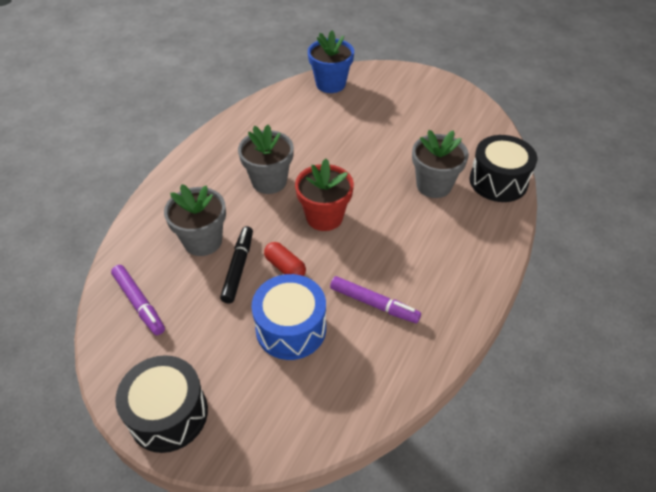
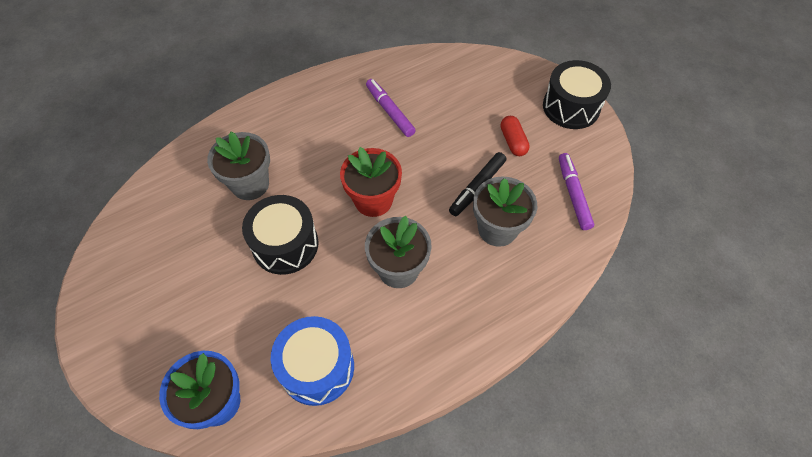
camera: 150 degrees left, 10 degrees up
(285, 267) = (438, 169): red capsule -> red capsule (513, 141)
(291, 328) = (461, 122): blue drum -> blue drum (317, 367)
(498, 181) = (192, 160): black drum -> black drum (285, 244)

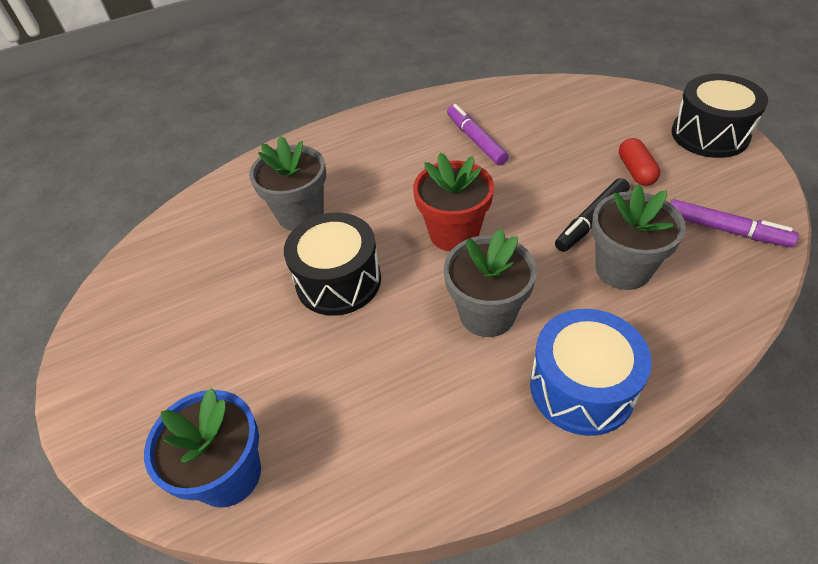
camera: 10 degrees right, 10 degrees down
(317, 367) = (371, 435): blue drum -> blue drum (582, 387)
(573, 194) = (726, 230): purple marker -> purple marker turned 120 degrees clockwise

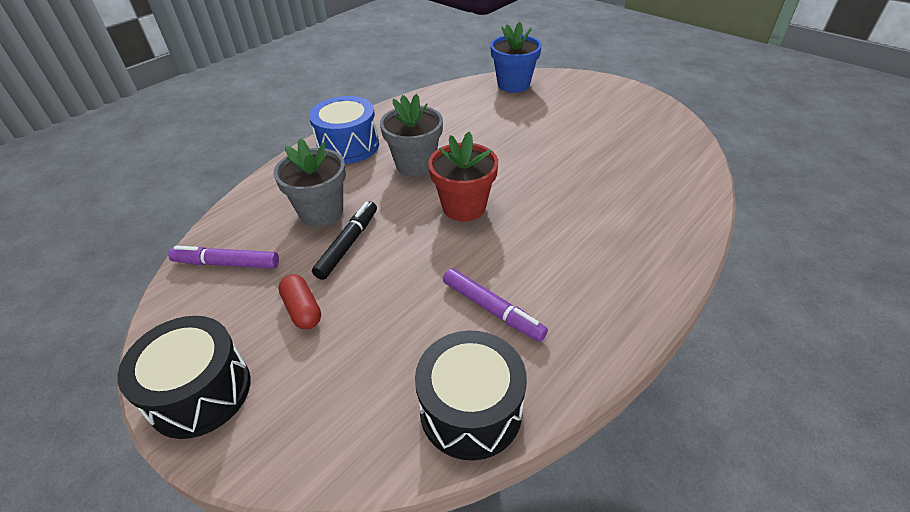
camera: 155 degrees right, 5 degrees down
(300, 214) = (603, 192): grey flower pot -> none
(338, 281) = (529, 158): black drum -> black drum (471, 410)

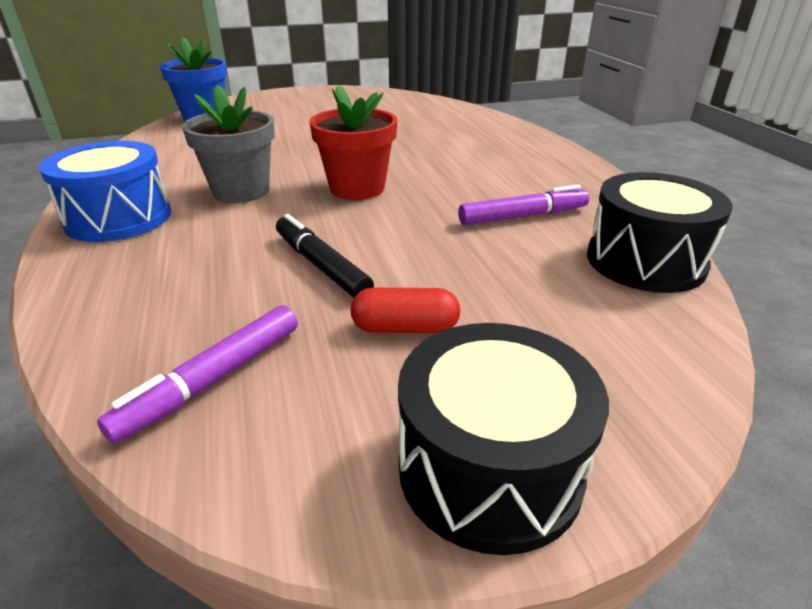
camera: 60 degrees left, 10 degrees down
(321, 212) = (225, 269): grey flower pot -> none

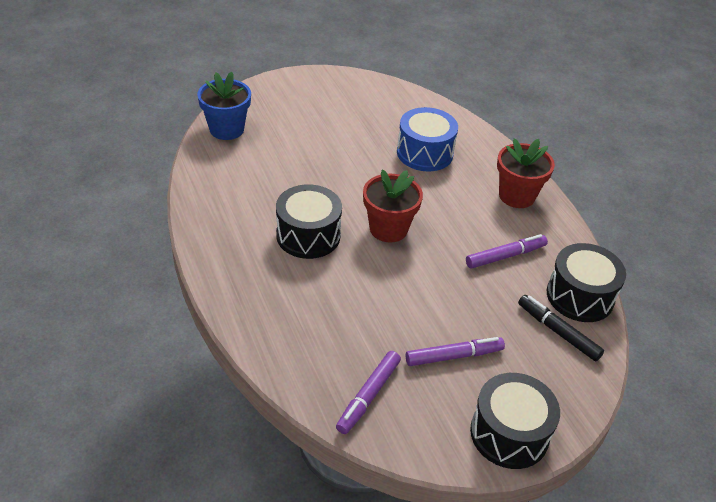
camera: 10 degrees left, 10 degrees up
(119, 218) = (239, 269): blue drum -> blue drum (424, 153)
(241, 191) = (308, 235): grey flower pot -> black drum
(321, 265) = (392, 310): black marker -> black marker (558, 332)
(405, 328) = (454, 356): red capsule -> purple marker
(547, 166) = (516, 196): none -> red flower pot

